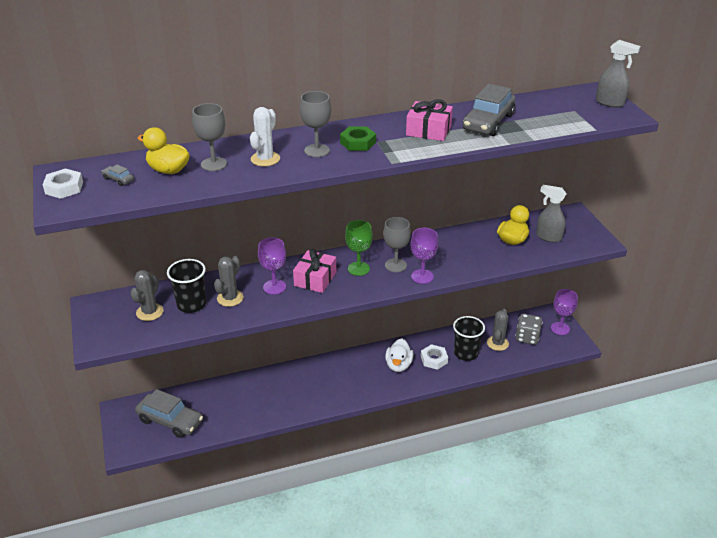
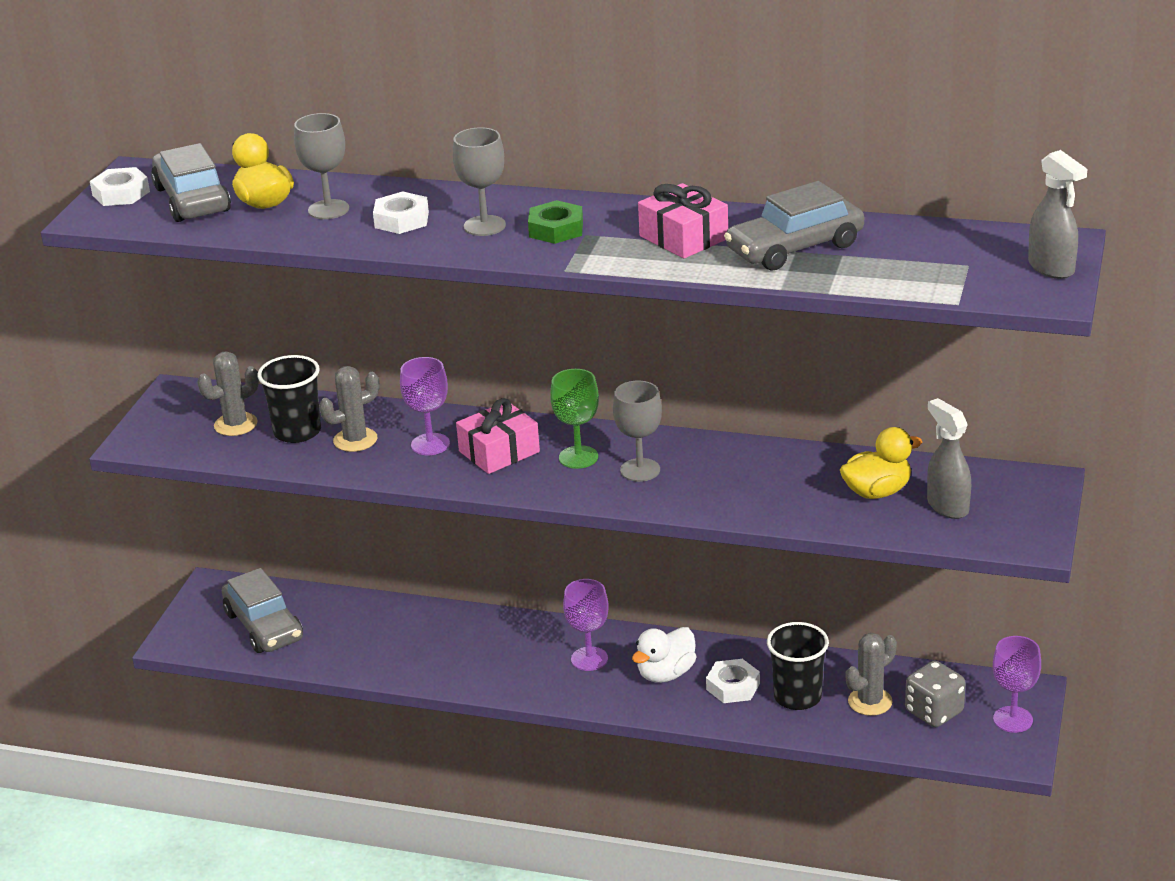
camera: 35 degrees right, 5 degrees down
(118, 179) = (192, 199): grey car -> grey car, size x2.45
(265, 159) = (401, 220): white cactus -> white nut
(422, 276) = (662, 499): purple goblet -> purple goblet (589, 659)

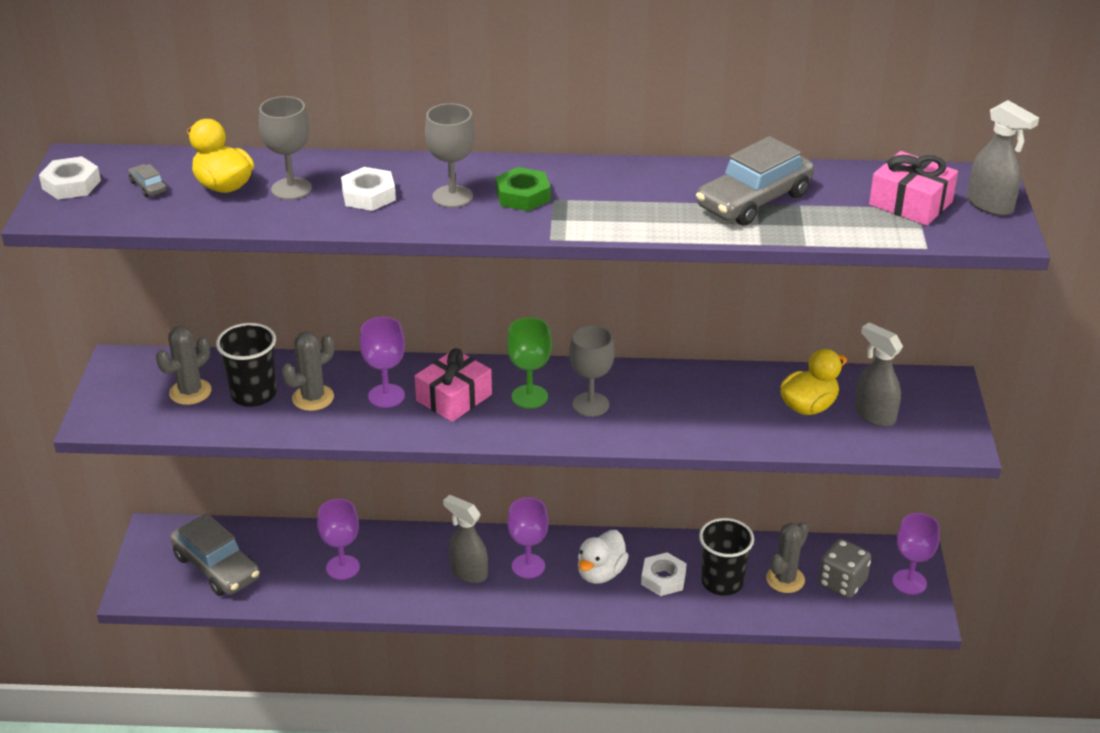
camera: 15 degrees left, 5 degrees up
(192, 199) = (148, 186): grey car -> grey car, size x0.41
(392, 640) = (343, 567): none -> purple goblet
(523, 658) = (468, 572): none -> grey spray bottle
(683, 237) = (647, 196): pink gift -> pink gift (910, 203)

